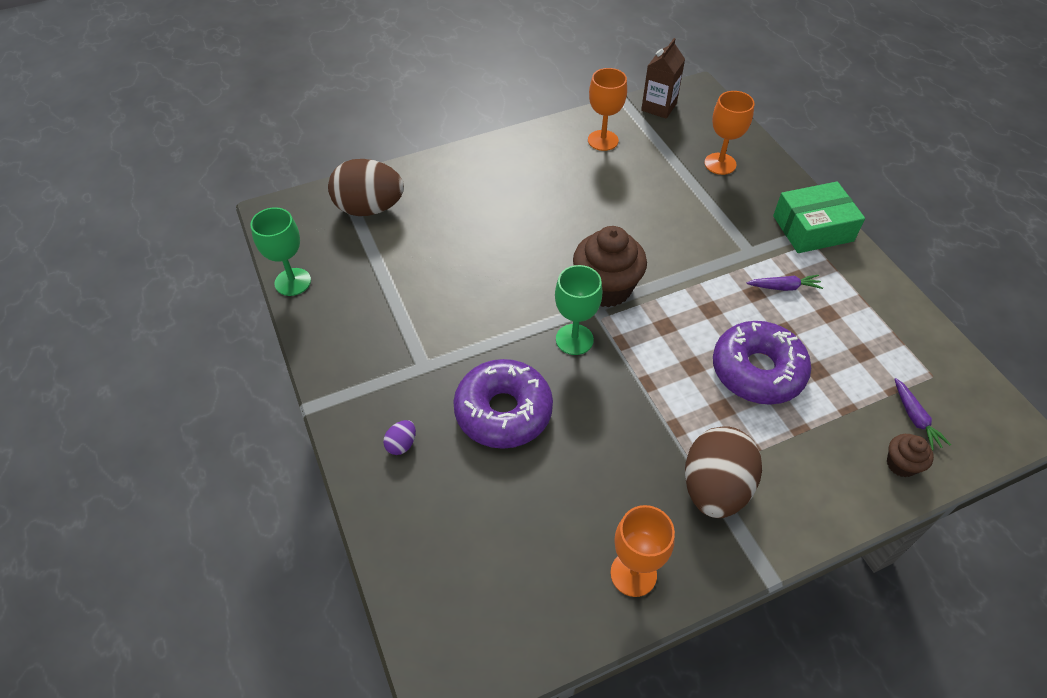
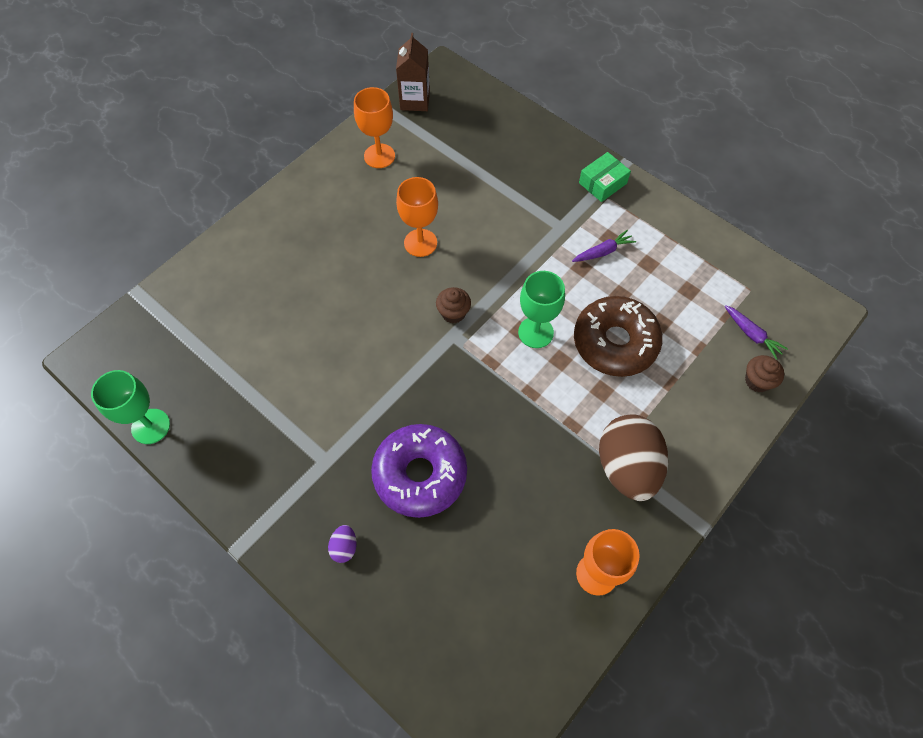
camera: 25 degrees left, 10 degrees up
(369, 208) = (187, 315): brown egg -> none
(574, 339) = (449, 376): green goblet -> green goblet (535, 332)
(606, 288) = (453, 313): brown cupcake -> brown cupcake, size x0.50
(720, 164) = (496, 144): orange goblet -> orange goblet (420, 243)
(757, 371) = (615, 342): purple donut -> brown donut
(813, 228) = (602, 183): green box -> green box, size x0.63

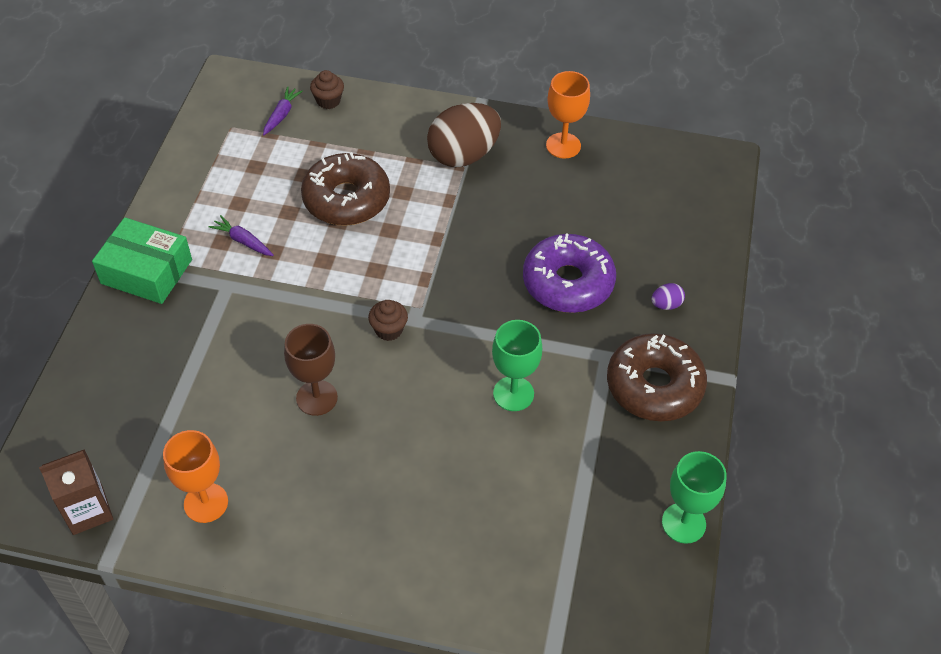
camera: 120 degrees left, 10 degrees down
(273, 481) = (654, 386): none -> brown donut
(420, 243) = (317, 398): orange goblet -> brown goblet
(535, 332) = (371, 258): green goblet -> green goblet (513, 394)
(602, 183) = (146, 271): green box -> green box, size x1.58

